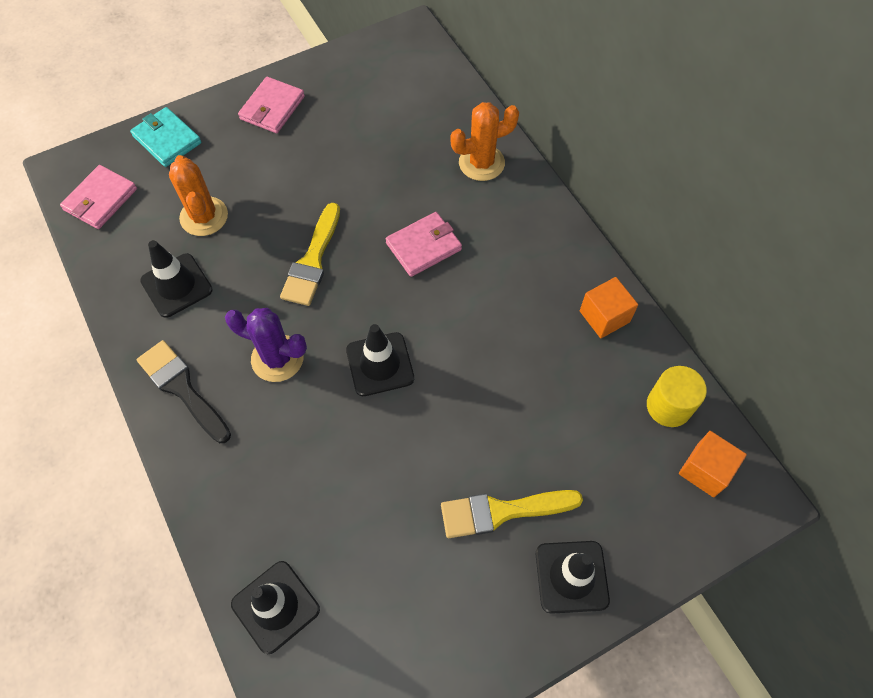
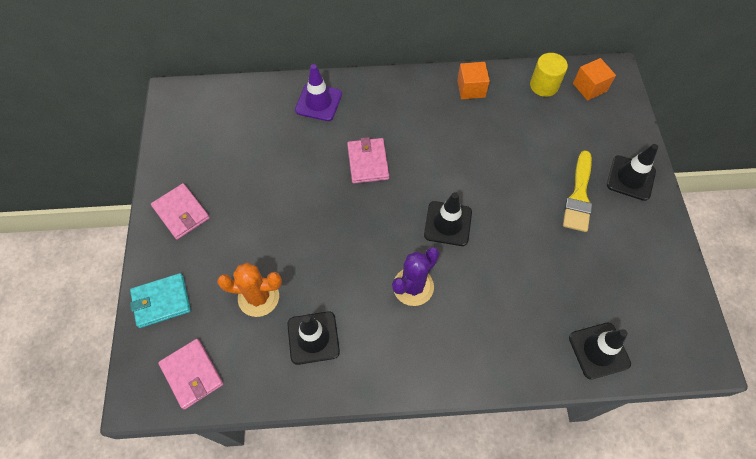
camera: 65 degrees left, 0 degrees up
(182, 388) = (408, 361): black brush -> none
(312, 260) = (342, 235): yellow brush -> none
(481, 163) = (318, 102): orange cactus -> purple traffic cone

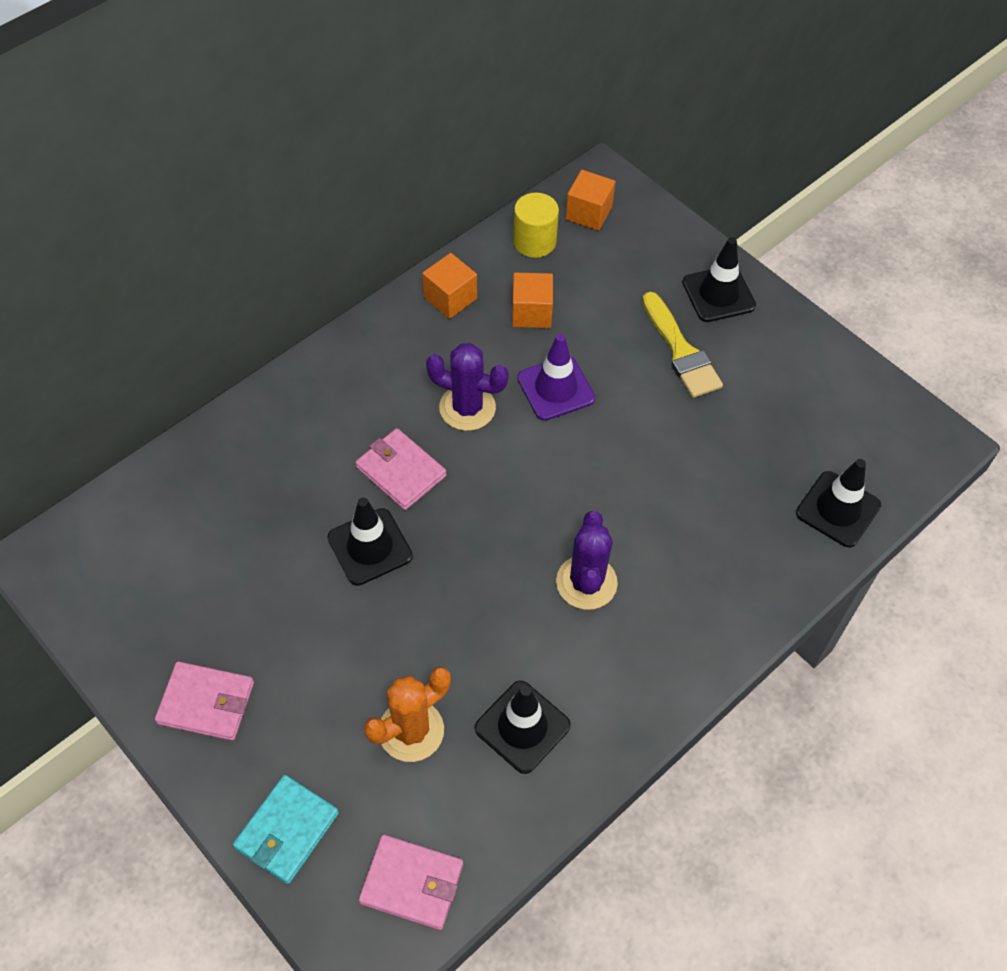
camera: 40 degrees left, 5 degrees down
(318, 102) = (265, 436): purple traffic cone -> purple traffic cone (556, 388)
(430, 151) = (467, 408): none -> purple cactus
(448, 223) = (563, 481): black traffic cone -> black traffic cone (370, 547)
(509, 122) = (531, 312): none -> orange cube

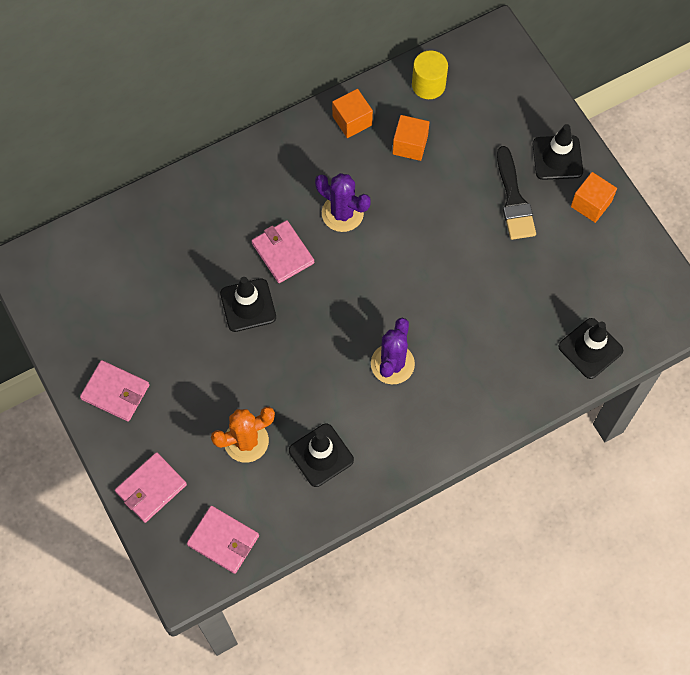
camera: 15 degrees right, 10 degrees up
(287, 830) = (151, 488): turquoise wallet -> pink wallet
(556, 388) = (411, 211): purple traffic cone -> none
(588, 213) = (477, 68): orange cube -> orange cube (591, 204)
(681, 351) = (514, 199): yellow brush -> black brush

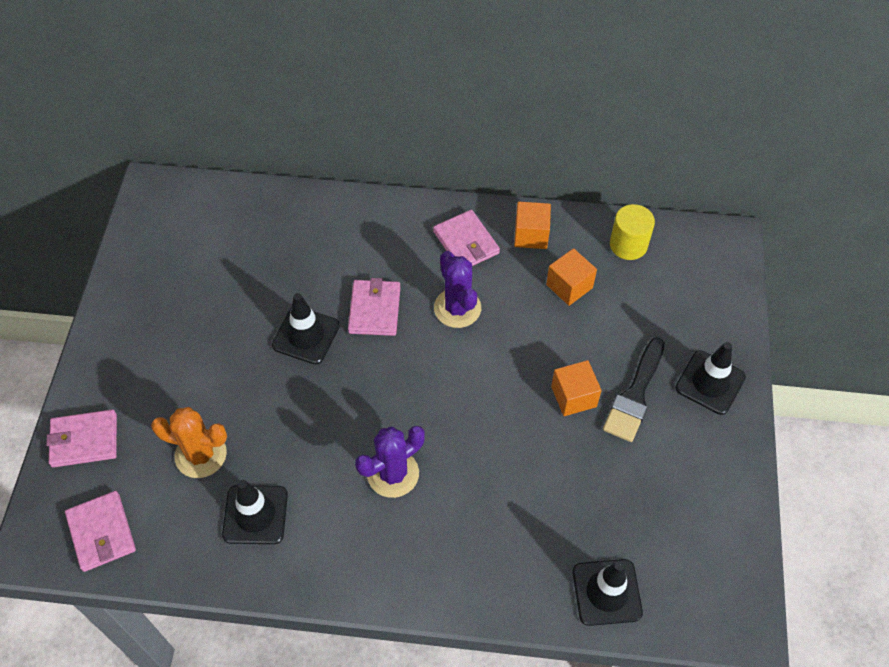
camera: 35 degrees right, 10 degrees down
(115, 392) = (131, 337): pink wallet -> pink wallet (466, 242)
(591, 204) = (714, 447): orange cube -> orange cube (573, 396)

